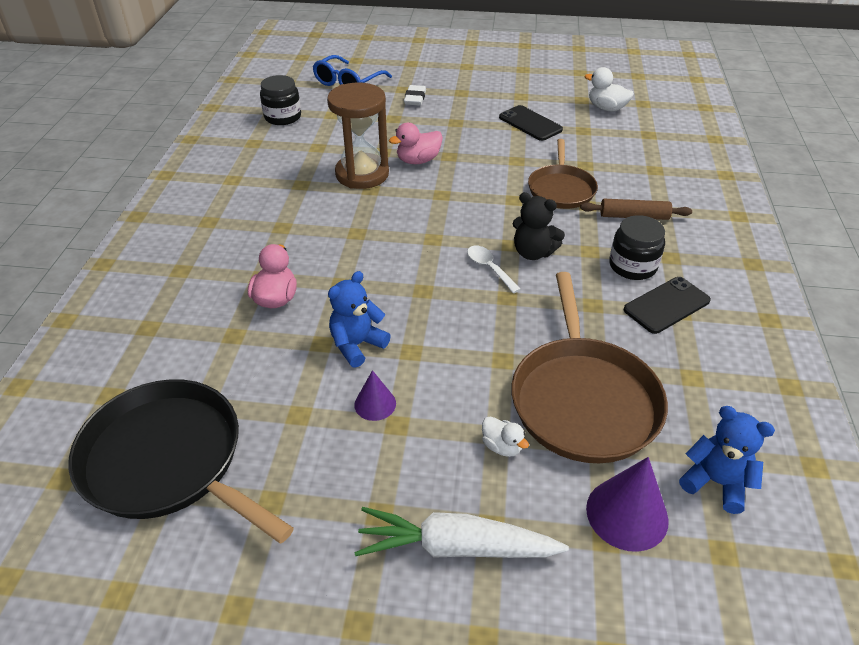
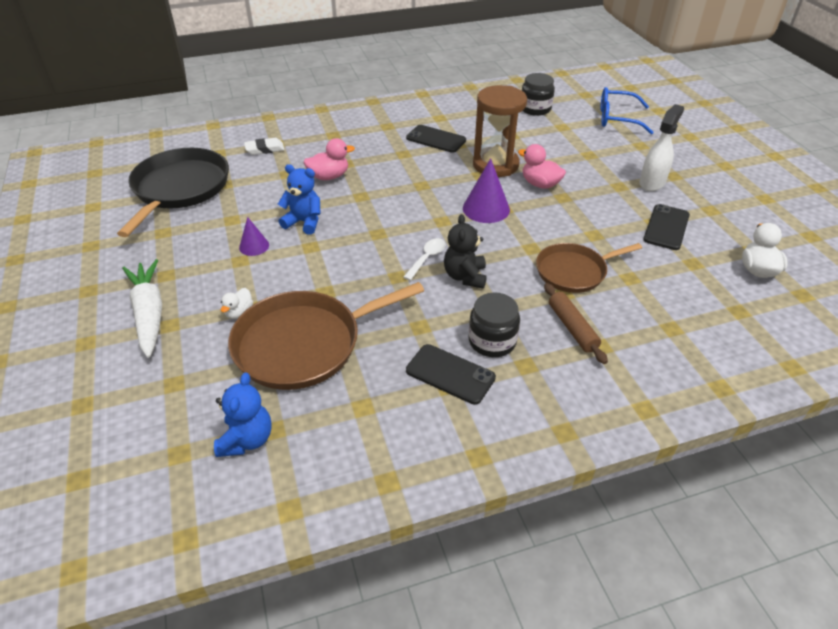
camera: 65 degrees right, 0 degrees up
(275, 196) = (436, 139): none -> black phone
(415, 98) = (633, 155): white eraser -> white eraser (265, 149)
(463, 105) = (652, 182): none -> white spray bottle
(627, 514) = (199, 391): purple cone -> purple cone (486, 208)

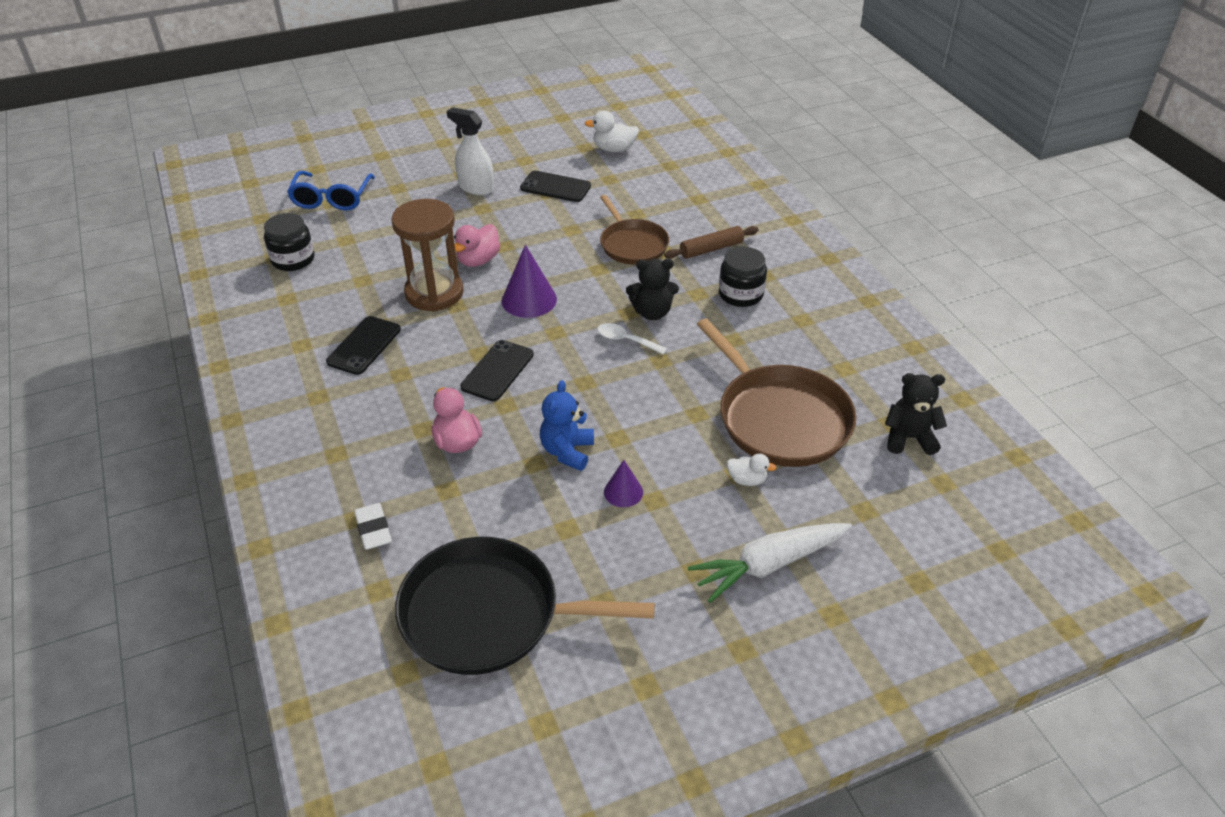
camera: 95 degrees left, 0 degrees up
(247, 439) = (909, 438): blue teddy bear -> black teddy bear
(450, 374) = (788, 318): black phone -> black phone (497, 371)

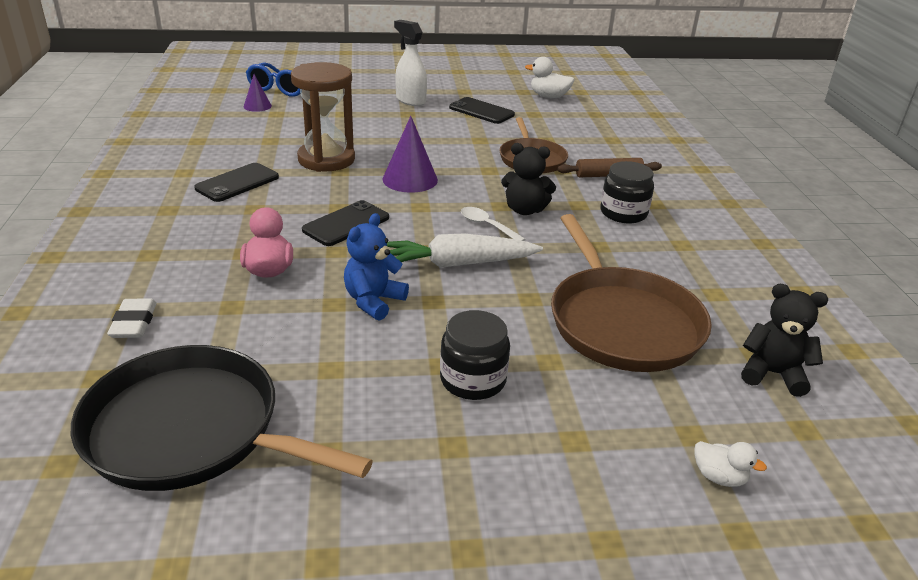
camera: 15 degrees right, 10 degrees down
(293, 259) = (223, 118): black jar -> black jar (473, 380)
(478, 260) = (381, 145): pink duck -> none
(623, 492) = (412, 350): purple cone -> purple cone (257, 106)
(747, 480) = (558, 370): white duck -> white duck (719, 477)
(769, 565) = (546, 464): white carrot -> white carrot (457, 264)

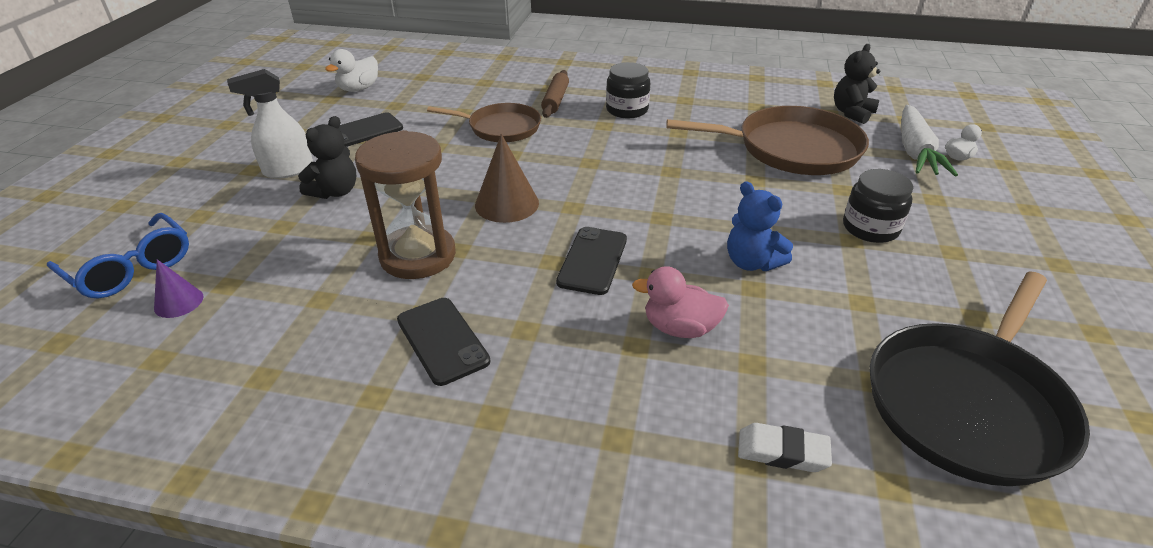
camera: 70 degrees left, 5 degrees up
(346, 224) = (592, 260): black phone -> black phone turned 45 degrees clockwise
(410, 179) = (507, 204): purple cone -> brown cone
(457, 264) = (693, 205): white carrot -> white carrot (915, 151)
(486, 225) = (626, 177): white spoon -> none
(525, 210) = (603, 152): black teddy bear -> black teddy bear (335, 192)

